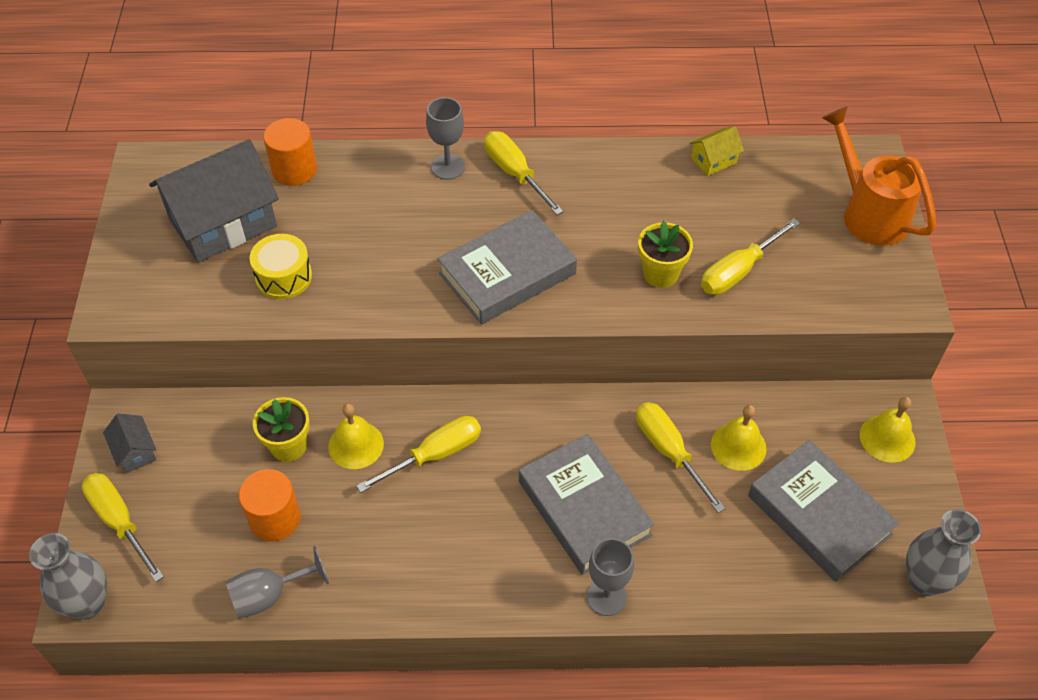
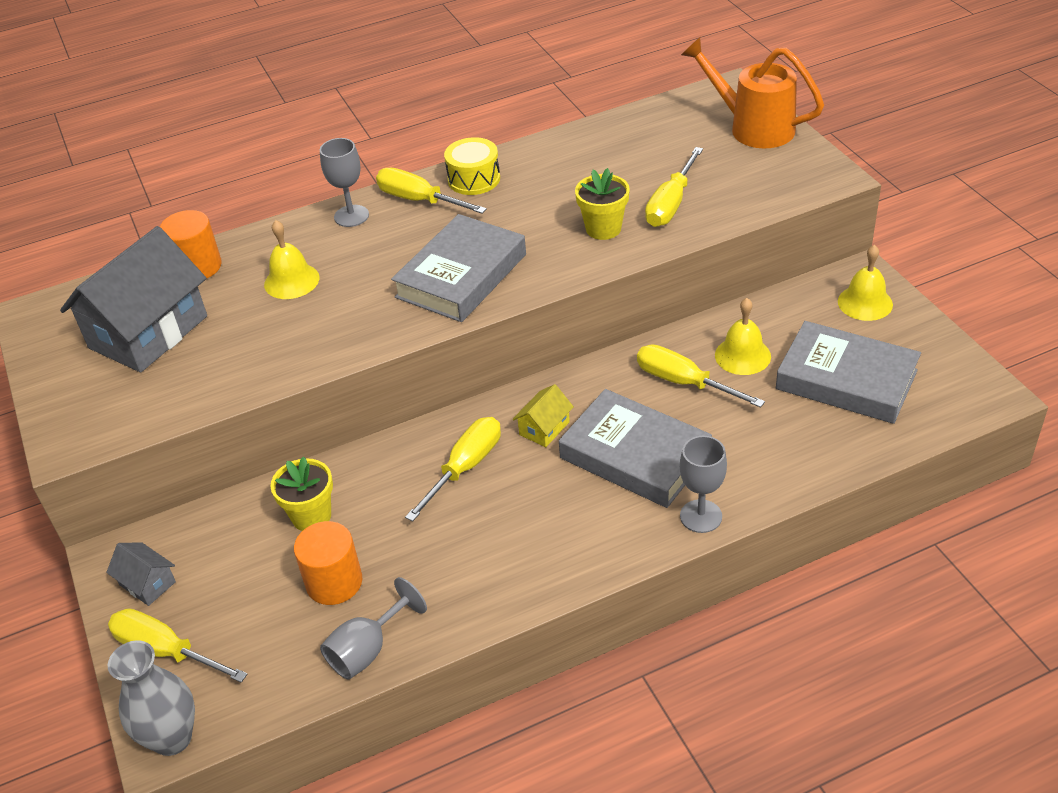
camera: 20 degrees left, 10 degrees down
(284, 277) = (239, 353): yellow drum -> yellow drum (474, 179)
(356, 445) = (381, 489): yellow bell -> yellow bell (291, 281)
(714, 160) = (595, 134): yellow house -> yellow house (544, 428)
(924, 580) = (966, 393): grey vase -> none

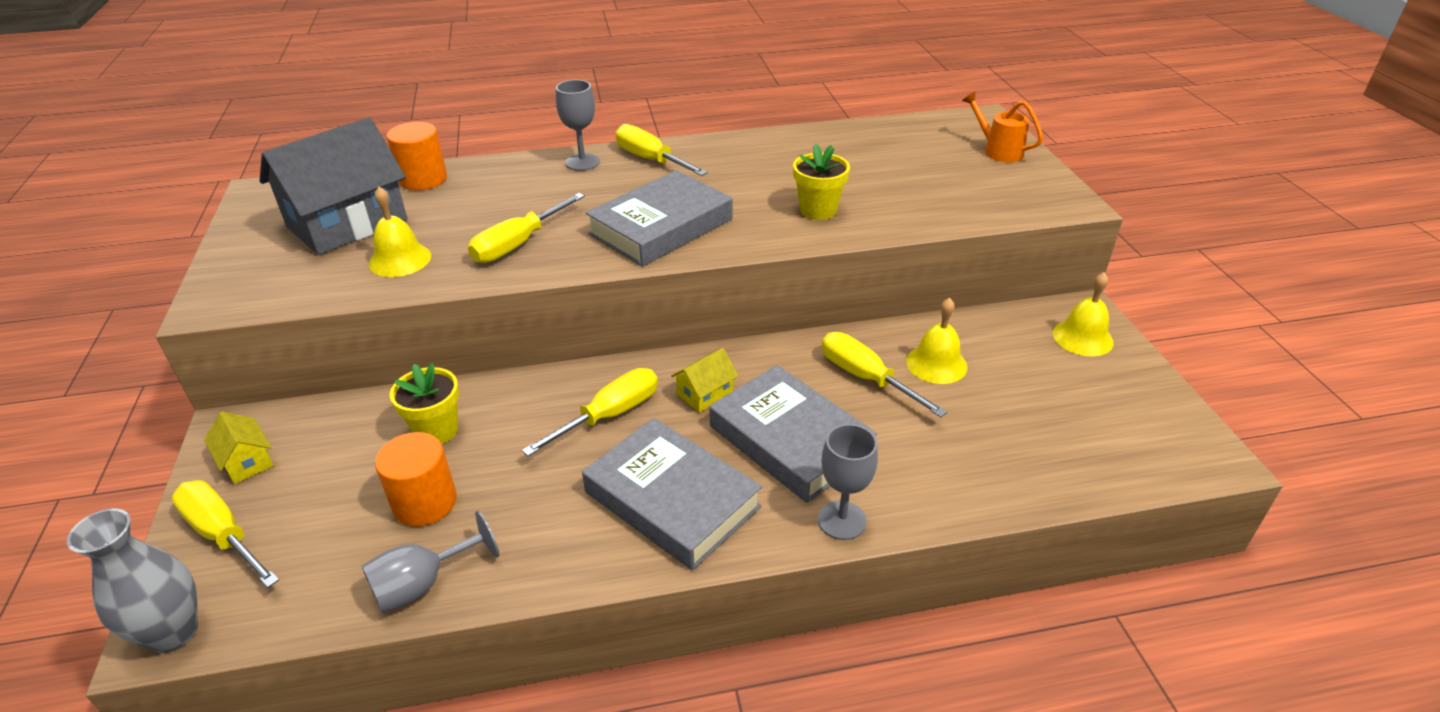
camera: 10 degrees right, 5 degrees down
(147, 583) = (247, 461): grey house -> yellow house
(291, 281) = (500, 204): yellow bell -> yellow bell (400, 260)
(474, 179) = (709, 151): yellow drum -> none
(670, 204) = (893, 201): yellow screwdriver -> yellow screwdriver (517, 244)
(753, 128) = (998, 151): orange watering can -> orange watering can, size x0.60
(846, 379) = (1045, 409): grey book -> grey book (672, 499)

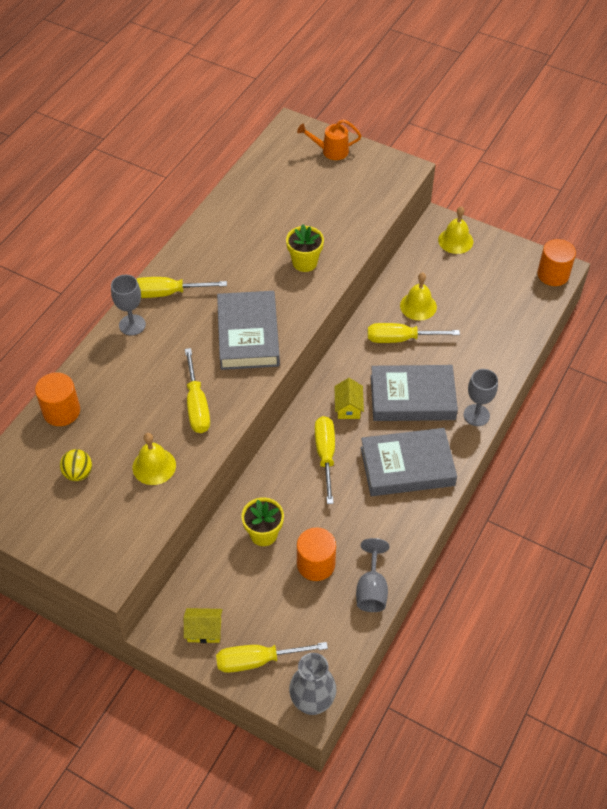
camera: 50 degrees left, 15 degrees up
(347, 223) = (78, 473): grey house -> yellow ball
(1192, 456) = (553, 274): none -> orange cylinder

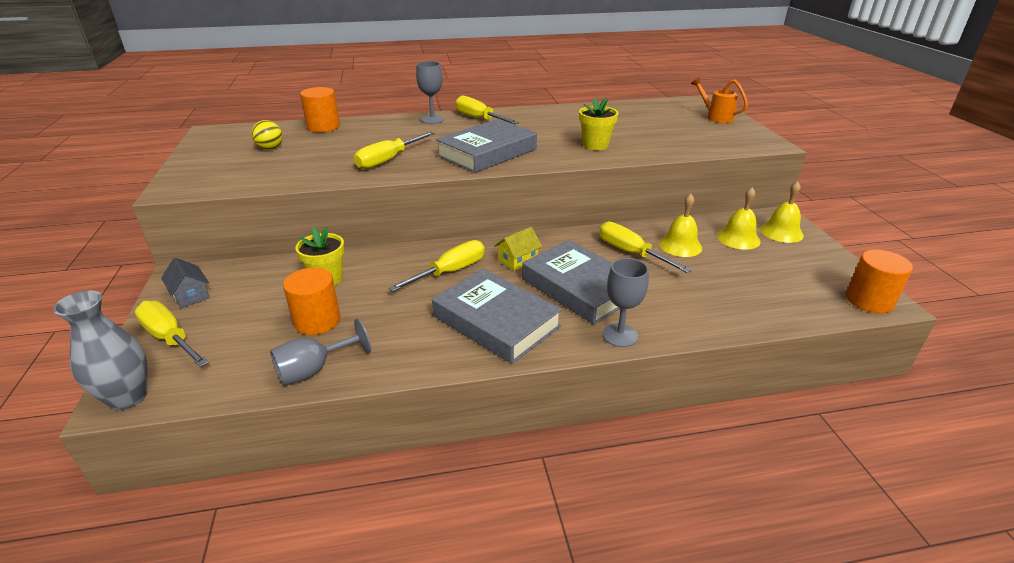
camera: 50 degrees right, 20 degrees down
(154, 466) = (306, 167): yellow bell -> yellow bell (738, 238)
(204, 630) = (190, 295): yellow house -> grey house

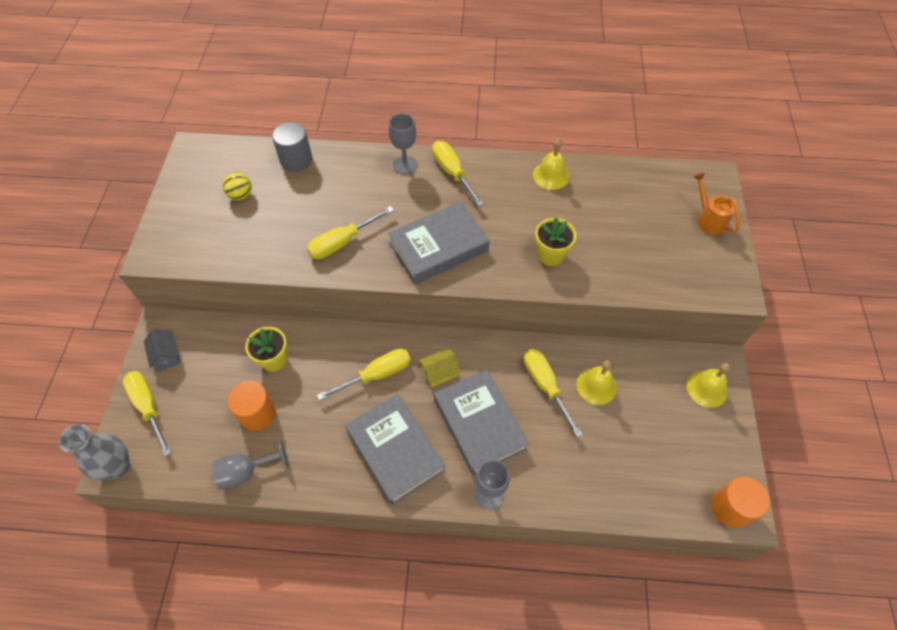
camera: 15 degrees right, 25 degrees up
(323, 127) = (296, 160): orange cylinder -> grey cylinder
(738, 238) = (658, 388): yellow bell -> yellow bell (551, 175)

